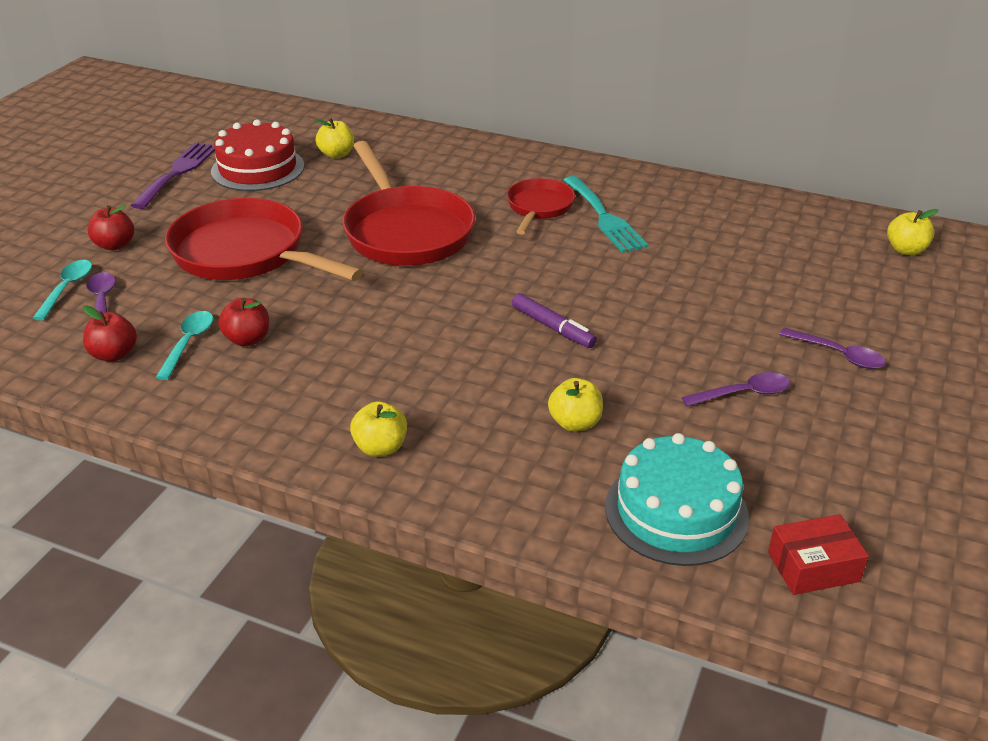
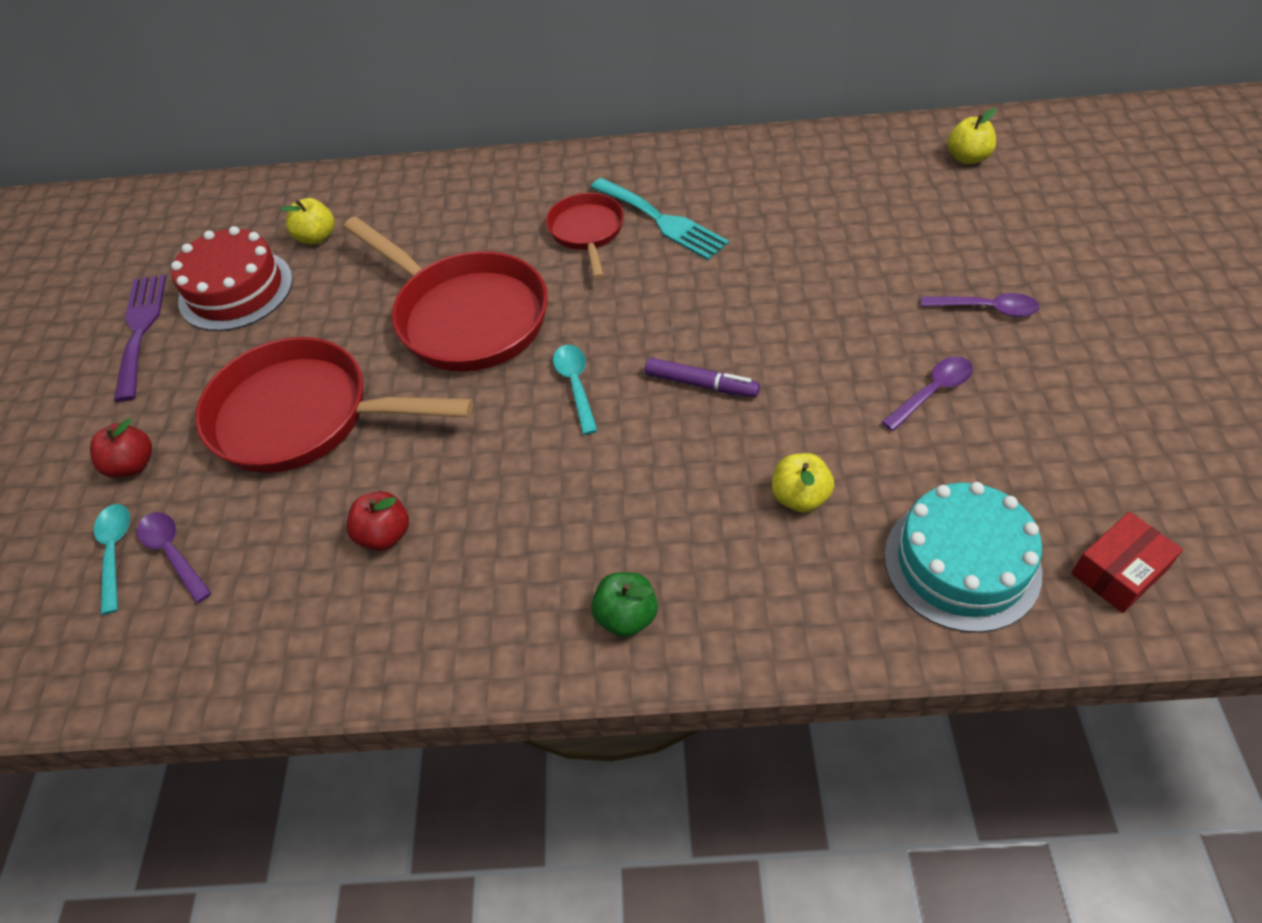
camera: 20 degrees left, 15 degrees up
(114, 354) = (239, 622): red apple -> none
(188, 343) = (319, 569): turquoise spoon -> turquoise spoon (575, 385)
(380, 447) = (626, 617): yellow apple -> green apple

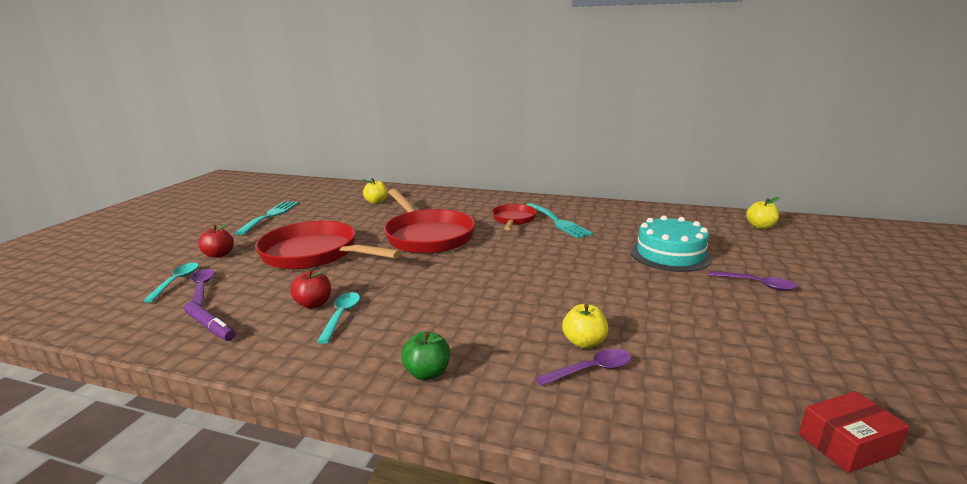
camera: 15 degrees right, 30 degrees down
(140, 330) = (270, 216): purple fork -> turquoise fork
(236, 290) = (324, 211): red cake -> none
(575, 385) = (468, 269): turquoise spoon -> turquoise spoon (341, 316)
(701, 384) = (544, 282): purple marker -> purple marker (211, 327)
(932, 392) = (704, 313): purple spoon -> purple spoon (591, 370)
(961, 563) = (698, 404): turquoise cake -> turquoise cake (670, 254)

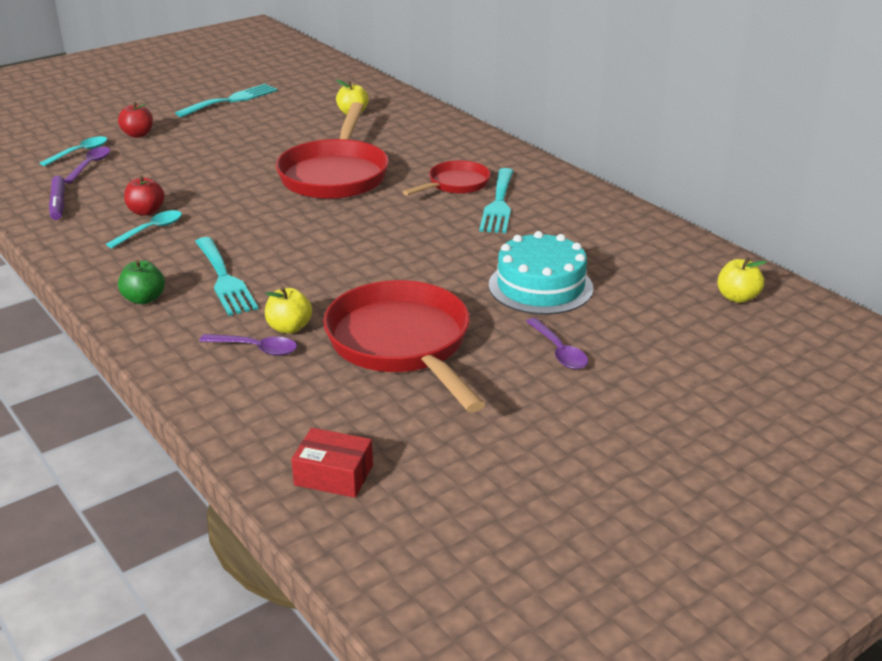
camera: 35 degrees right, 10 degrees up
(315, 254) = (210, 161): red pan -> red pan (402, 344)
(469, 328) = (224, 279): none -> turquoise fork

